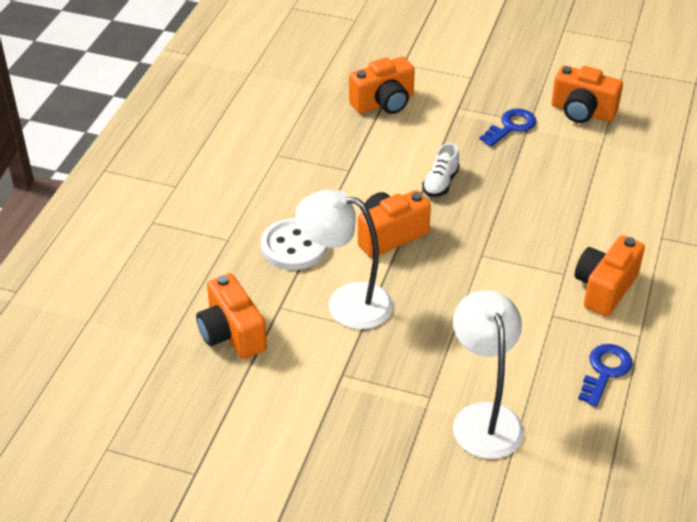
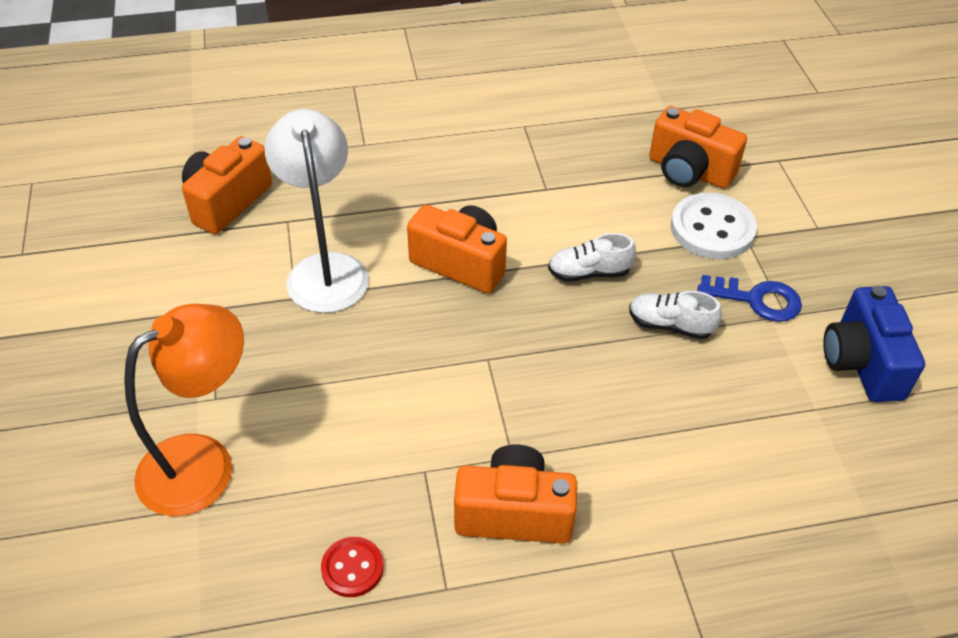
camera: 60 degrees right, 5 degrees up
(294, 246) = (387, 195): white button -> white button (712, 229)
(484, 418) = (203, 463): white lamp -> orange lamp
(507, 169) = (670, 325): none -> white shoe
(582, 112) = (862, 363): orange camera -> blue camera
(605, 371) = (352, 568): blue key -> red button

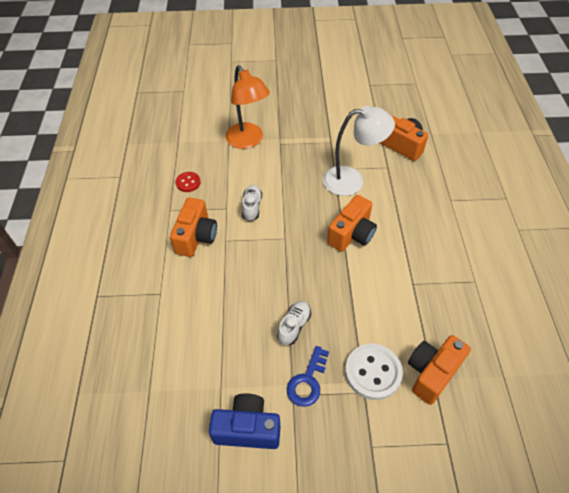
camera: 100 degrees right, 5 degrees up
(589, 273) = (339, 293): white shoe -> white shoe (252, 207)

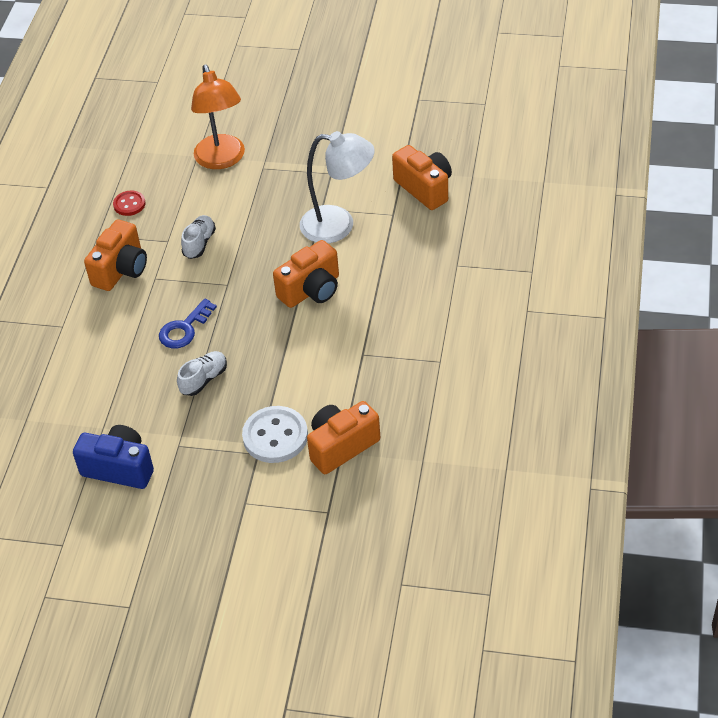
camera: 15 degrees right, 5 degrees down
(307, 381) = (199, 435): blue key -> blue key (184, 329)

